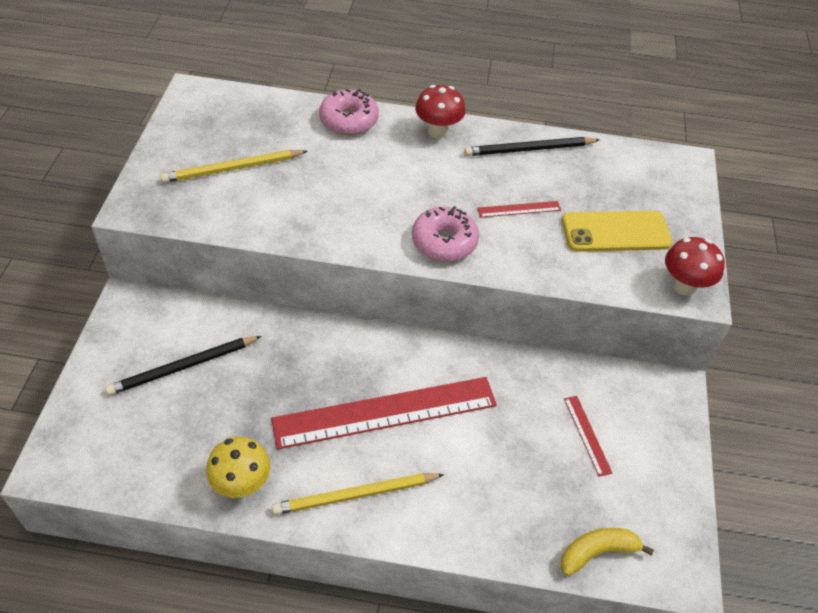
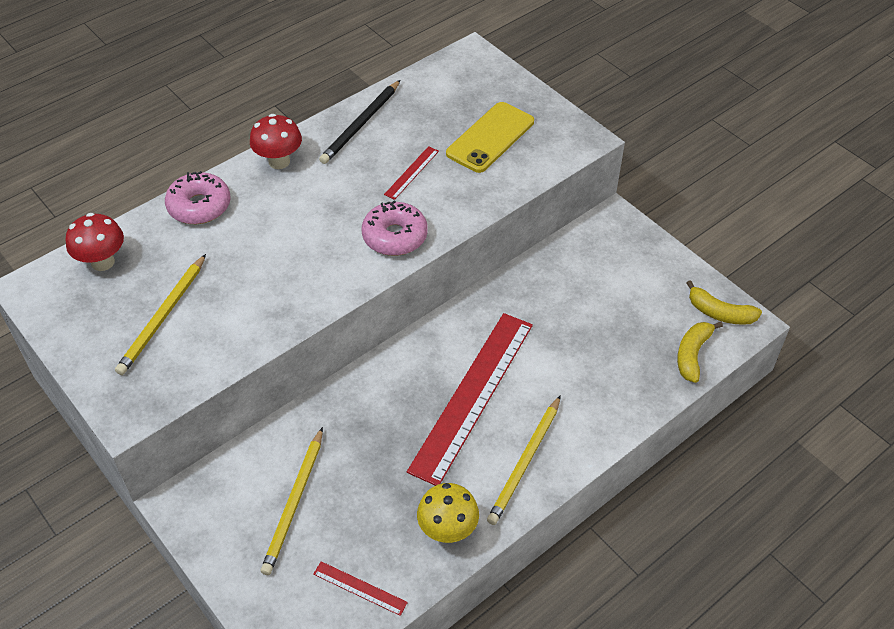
camera: 45 degrees left, 0 degrees up
(183, 367) = (294, 503): black pencil -> yellow pencil
(587, 435) = (604, 292): red ruler -> red ruler (360, 588)
(669, 544) = (720, 313): none -> yellow banana
(684, 286) = (572, 140): red mushroom -> red mushroom (103, 262)

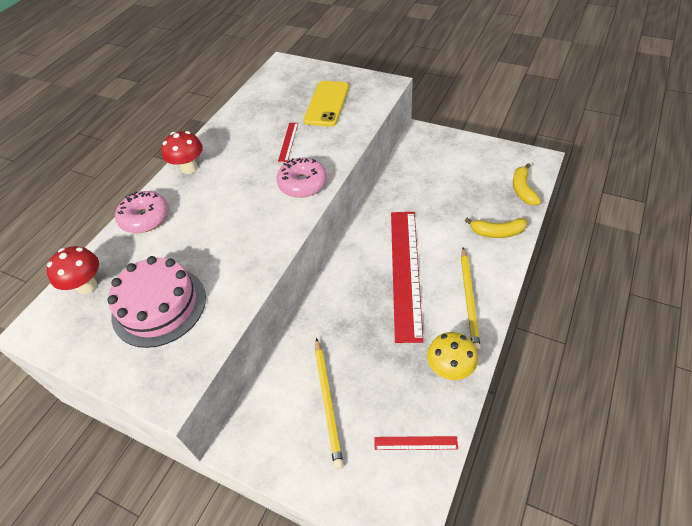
camera: 20 degrees left, 0 degrees up
(163, 317) = (159, 306): yellow pencil -> pink cake
(361, 124) = (234, 126): black pencil -> none
(720, 313) = (520, 160): yellow banana -> yellow banana (497, 232)

